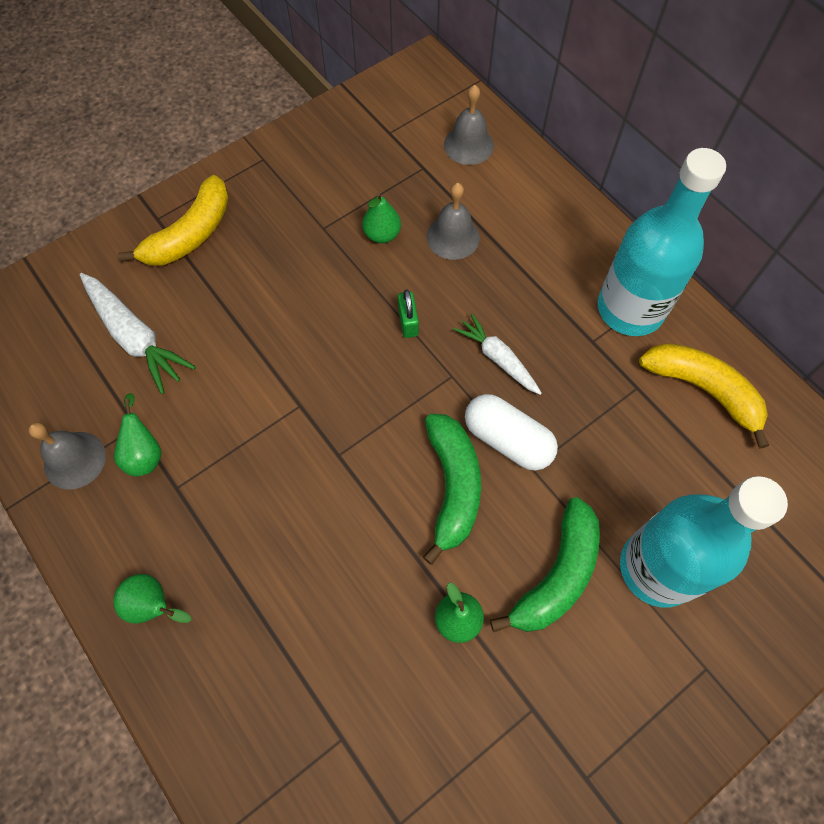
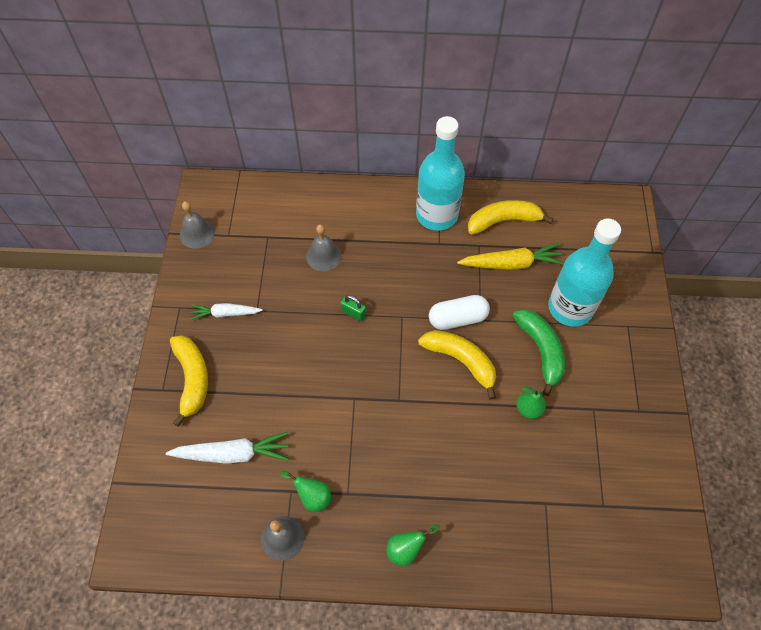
camera: 50 degrees left, 5 degrees down
(382, 234) = (289, 286): green pear -> none
(452, 486) = (461, 361): green banana -> yellow banana
(468, 145) = (275, 206): grey bell -> grey bell (197, 233)
(498, 358) = (411, 289): white carrot -> white carrot (225, 313)
(649, 445) = (511, 264): none -> yellow carrot

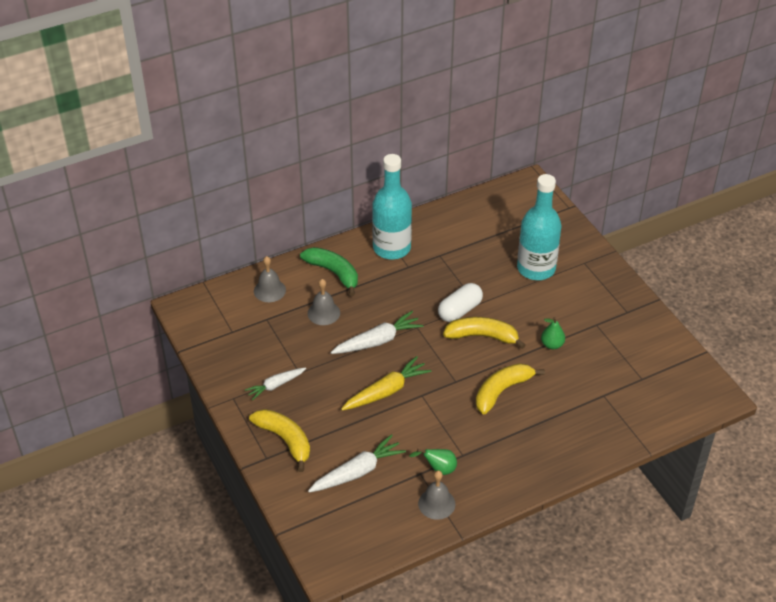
camera: 30 degrees left, 15 degrees down
(197, 233) = (204, 341): grey bell -> grey bell (269, 290)
(353, 313) = (378, 341): green padlock -> white carrot
(406, 549) = (529, 467): green pear -> none
(503, 221) = (446, 231): yellow banana -> yellow banana (502, 391)
(511, 264) = (473, 257): yellow carrot -> yellow carrot (386, 391)
(540, 350) = (534, 304): green banana -> green banana (333, 273)

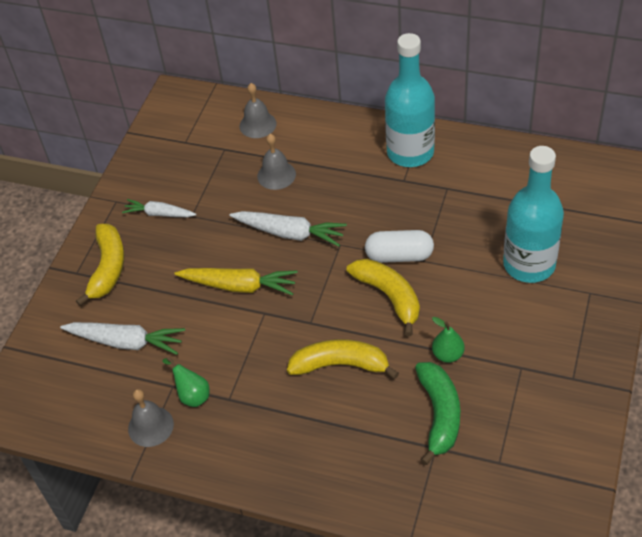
camera: 50 degrees right, 5 degrees up
(333, 273) = (330, 143): green banana -> green banana (439, 414)

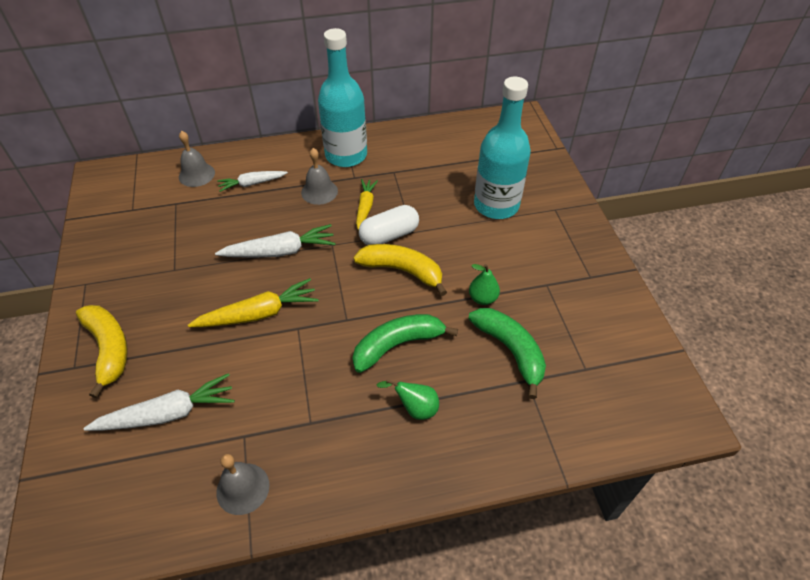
camera: 35 degrees left, 0 degrees up
(159, 214) = (139, 279): white carrot -> white carrot (252, 184)
(192, 395) = (270, 436): green pear -> green pear (415, 408)
(276, 175) = (238, 208): grey bell -> grey bell (319, 191)
(340, 365) = (397, 345): yellow banana -> green banana
(394, 217) = (365, 207): none -> yellow carrot

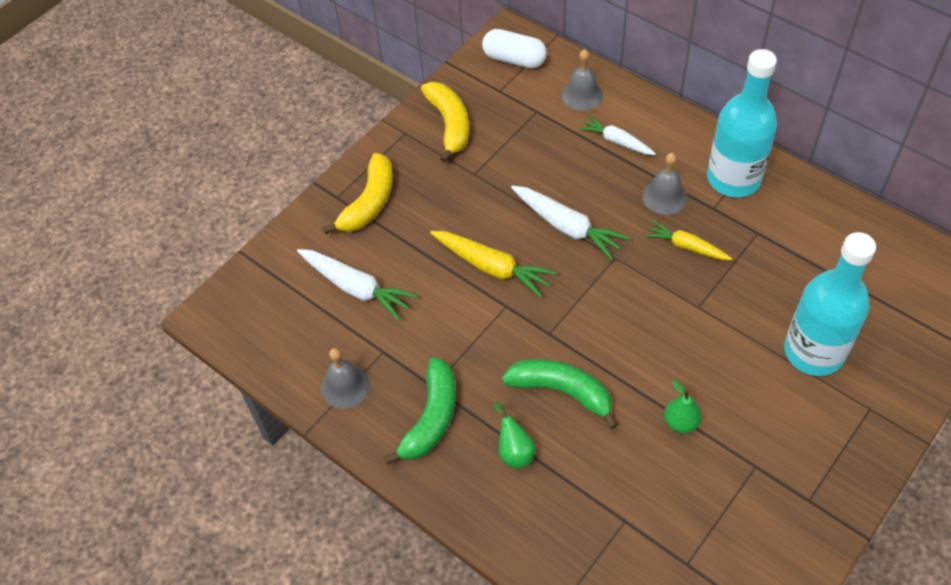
camera: 55 degrees right, 5 degrees up
(365, 207) = (686, 246): yellow carrot -> yellow carrot turned 120 degrees counterclockwise
(389, 235) = (673, 292): white capsule -> white capsule (514, 59)
(402, 271) = (644, 334): yellow banana -> yellow banana (449, 124)
(510, 350) = (644, 485): green banana -> green banana (431, 418)

